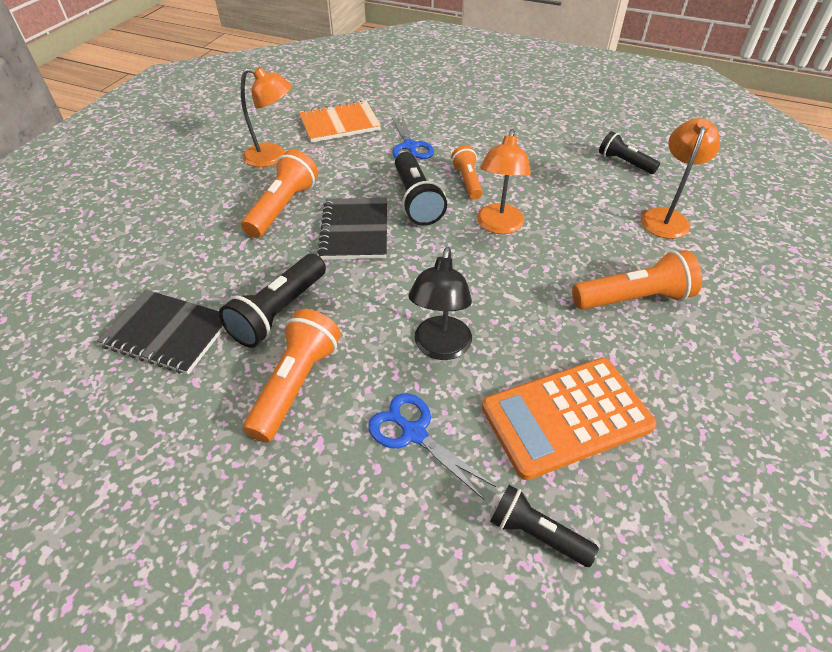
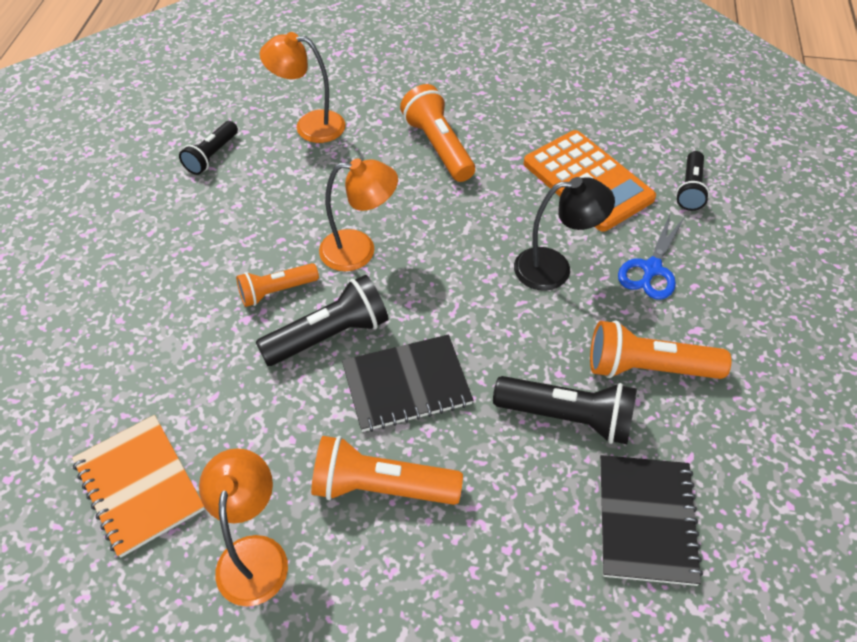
camera: 105 degrees left, 5 degrees up
(410, 147) = (200, 371): blue scissors -> none

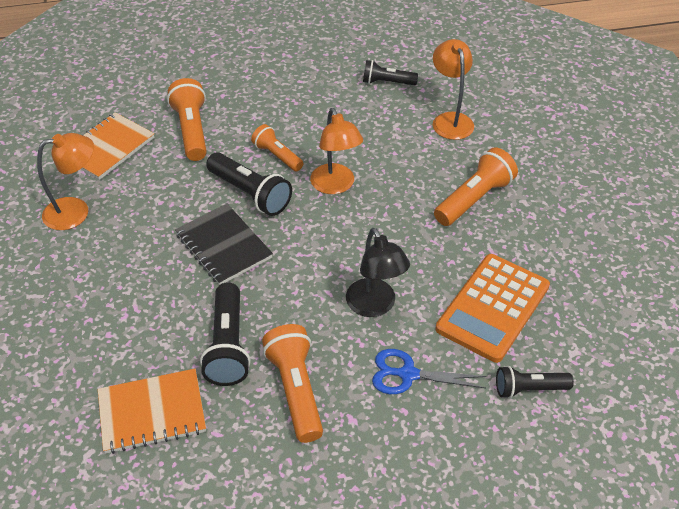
camera: 70 degrees right, 5 degrees down
(381, 486) = (138, 255): orange flashlight -> orange flashlight (192, 130)
(646, 520) = (152, 412): black notebook -> orange notebook

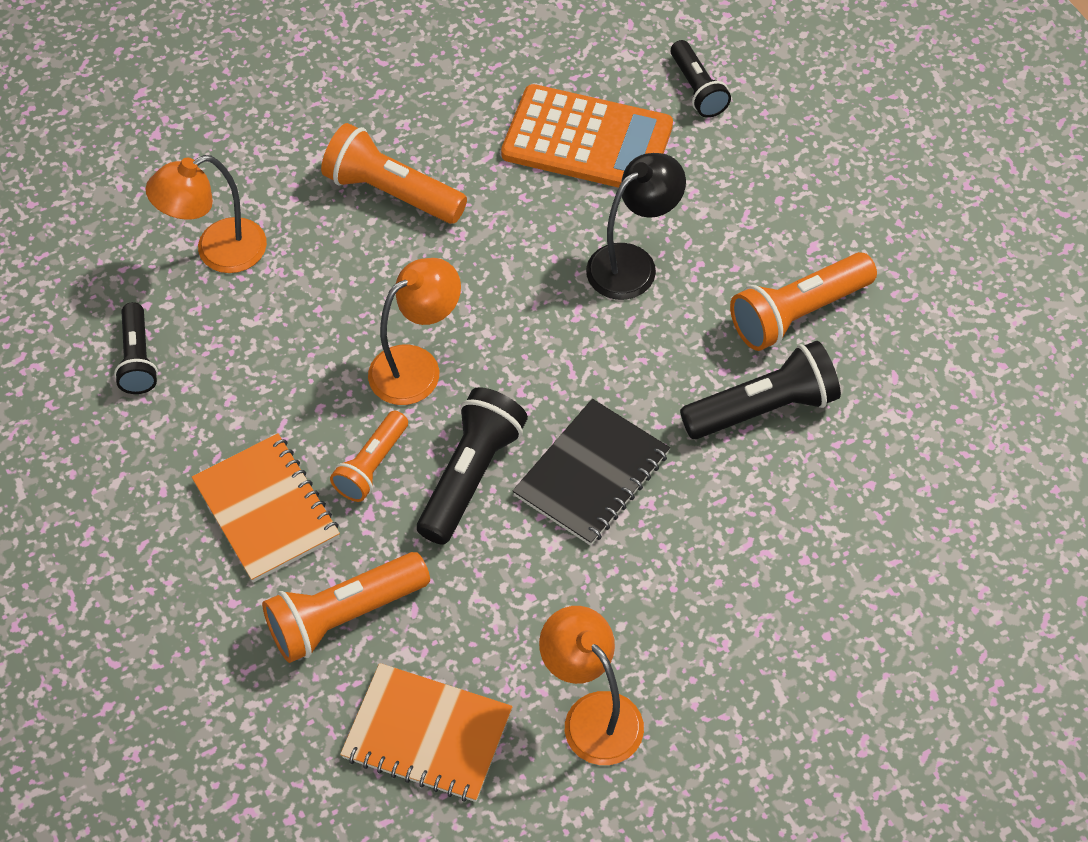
camera: 105 degrees left, 10 degrees up
(152, 412) = (898, 456): orange notebook -> orange notebook (266, 510)
(408, 374) = (726, 206): blue scissors -> none

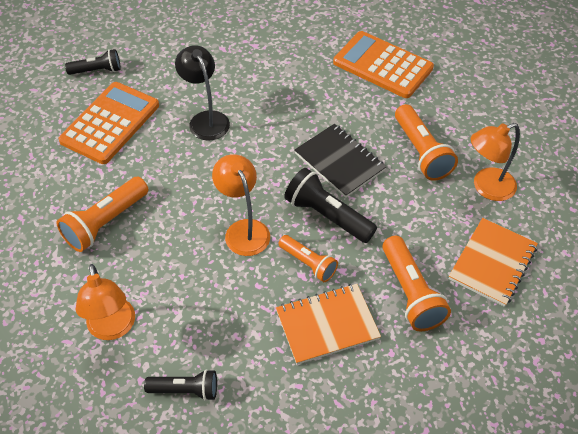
camera: 80 degrees left, 5 degrees down
(764, 408) = (316, 86): black flashlight -> none
(798, 313) = (262, 62): orange flashlight -> orange flashlight (421, 152)
(857, 507) = (382, 65): none -> orange calculator

